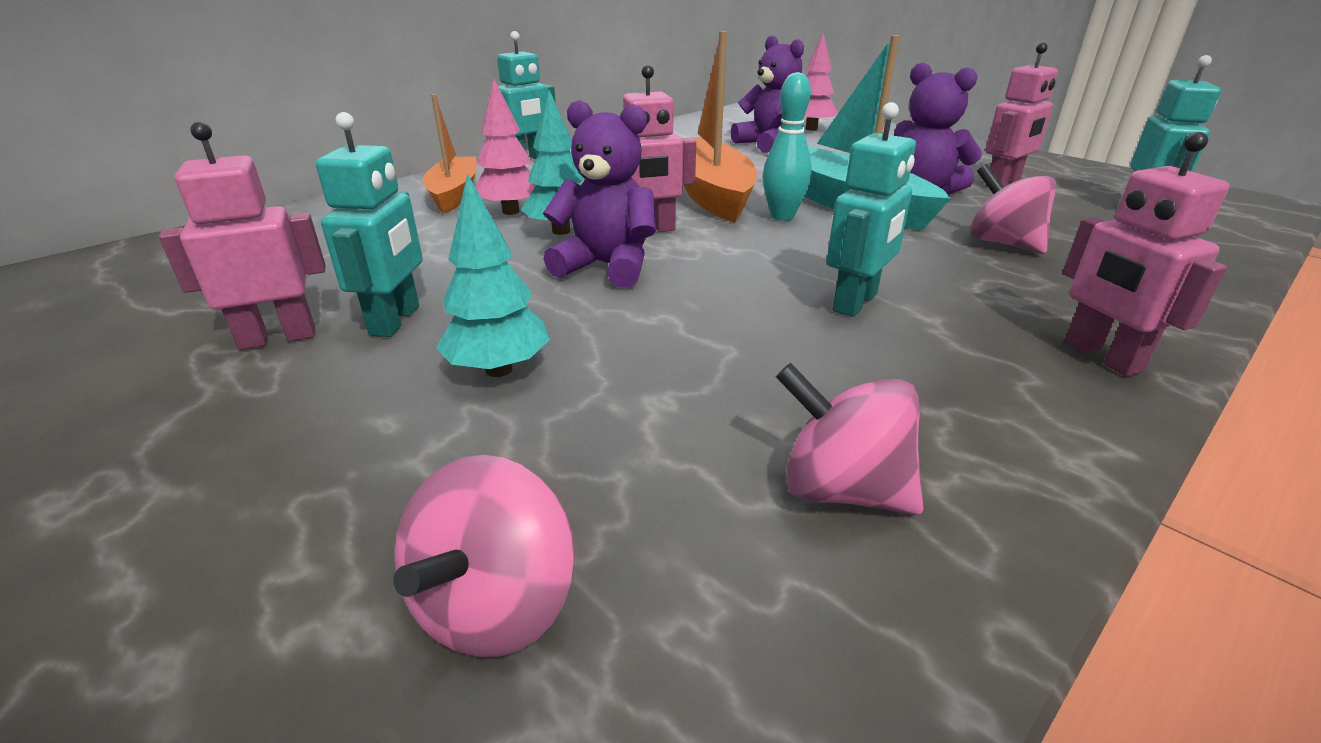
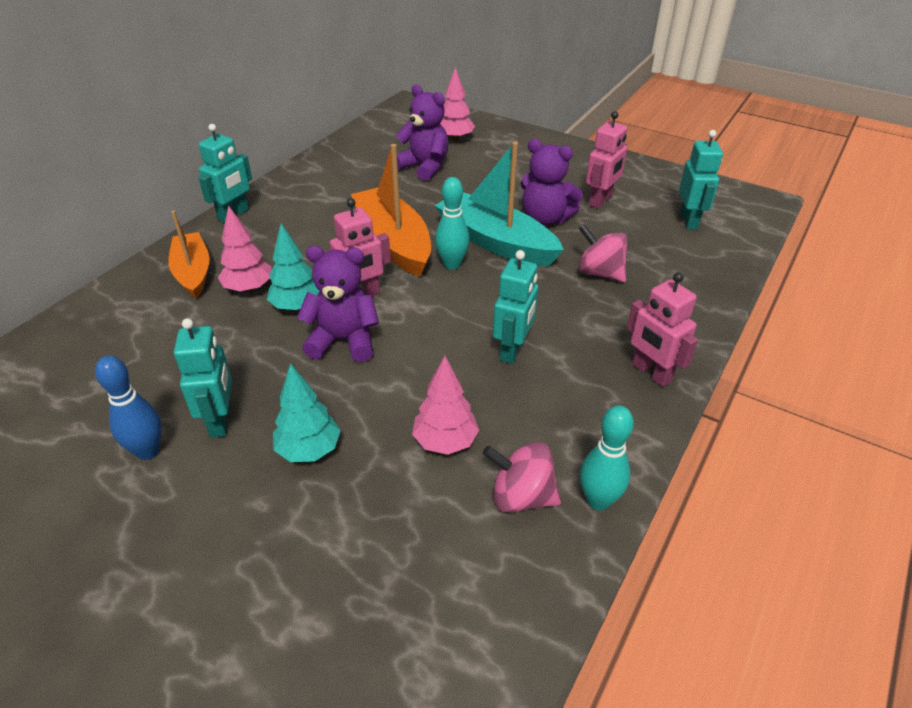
camera: 15 degrees left, 10 degrees up
(278, 338) = (148, 451): pink robot -> blue bowling pin
(495, 605) = (372, 599): pink spinning top -> none
(719, 391) = (445, 442): none -> pink tree
(1004, 524) = (598, 501): none -> turquoise bowling pin

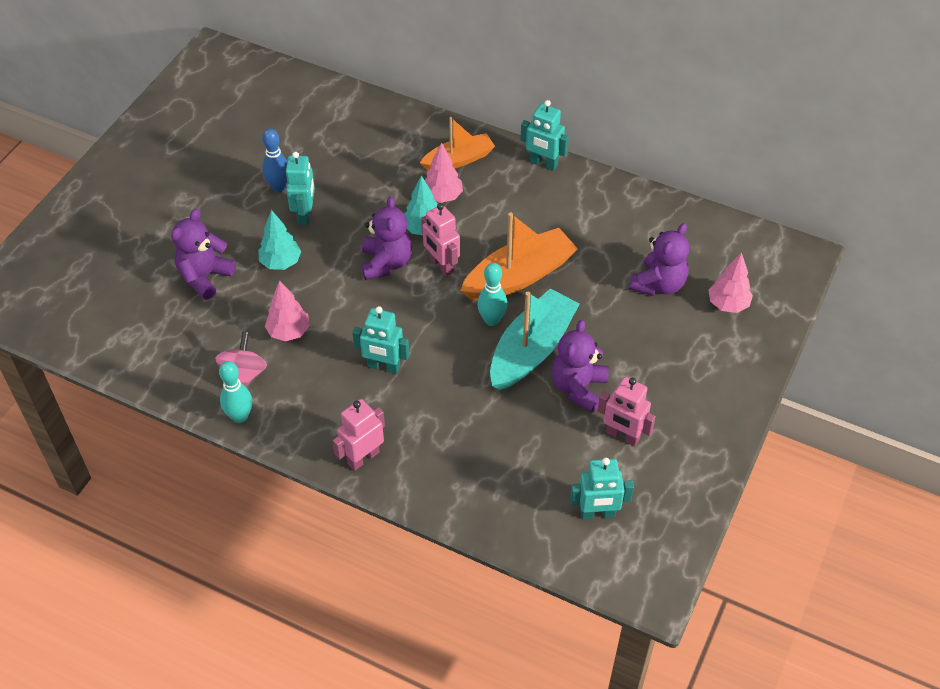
camera: 85 degrees right, 10 degrees up
(221, 420) = (305, 214): turquoise robot -> turquoise robot turned 75 degrees counterclockwise
(309, 554) = (205, 277): none -> purple teddy bear
(599, 273) = (494, 429): pink spinning top -> none

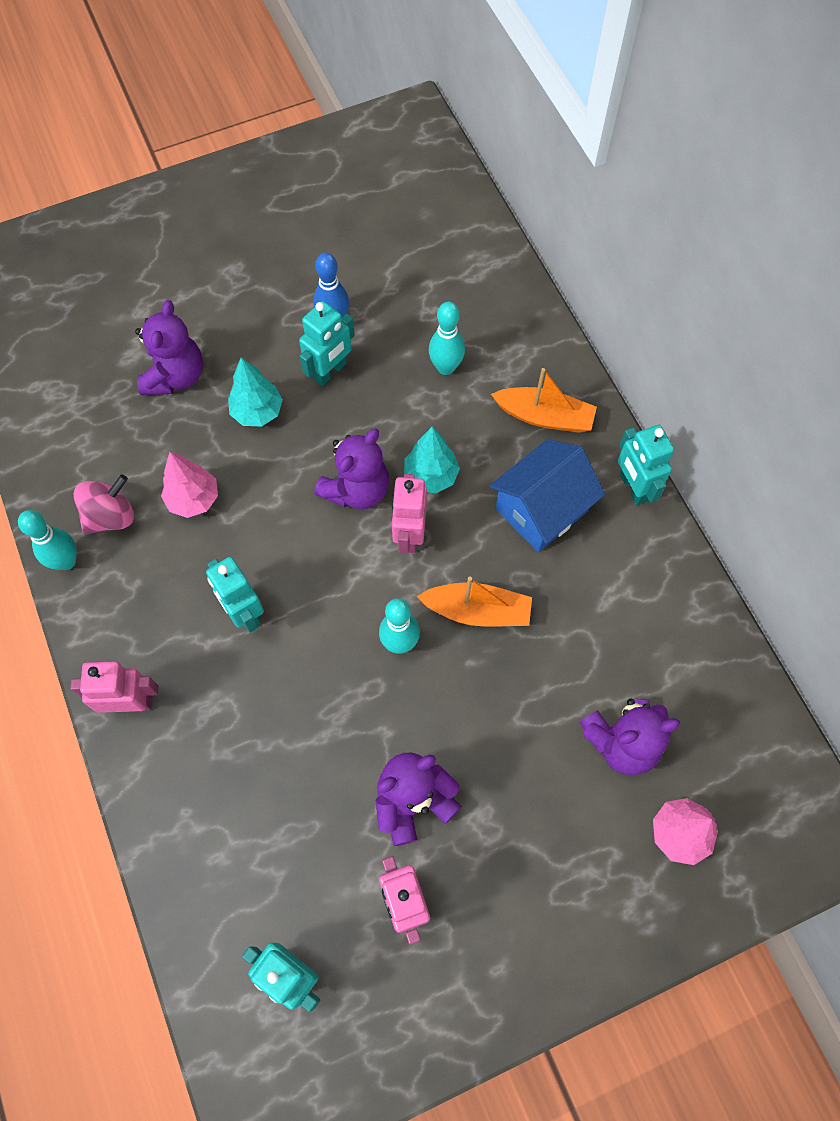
camera: 40 degrees right, 15 degrees up
(205, 277) = (175, 376): purple teddy bear -> purple teddy bear turned 120 degrees clockwise
(374, 170) = (445, 367): none -> turquoise bowling pin
(442, 196) = (486, 450): pink tree -> none
(504, 206) = (541, 510): none -> blue house
(519, 276) = (477, 611): orange boat -> orange boat, size x0.65
(531, 349) = (407, 713): turquoise boat -> none

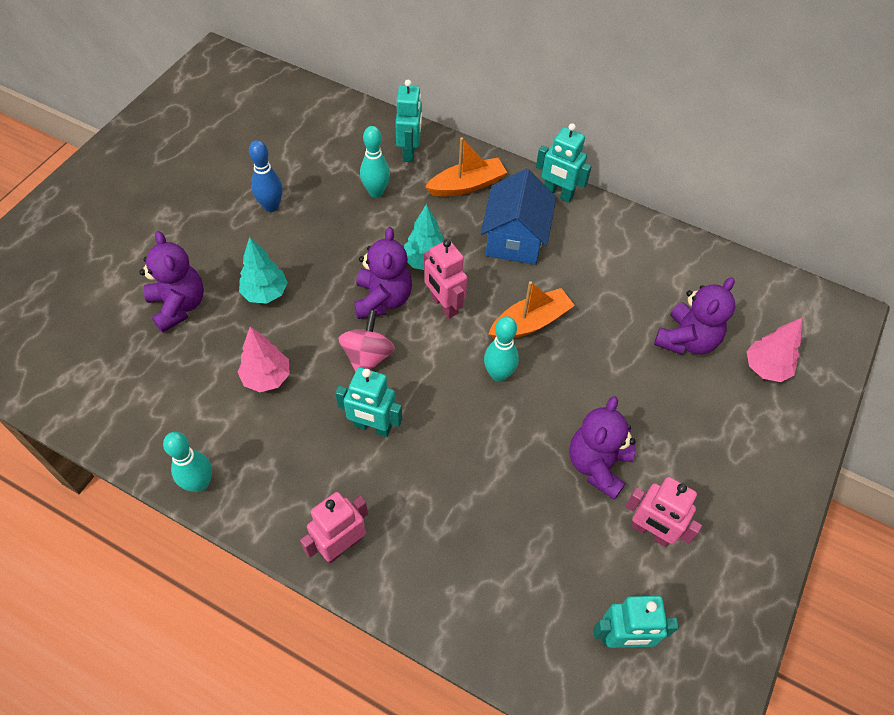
camera: 40 degrees left, 10 degrees down
(111, 516) = (209, 429): pink spinning top -> pink spinning top (367, 357)
(330, 371) = (297, 238): turquoise robot -> turquoise robot (409, 152)

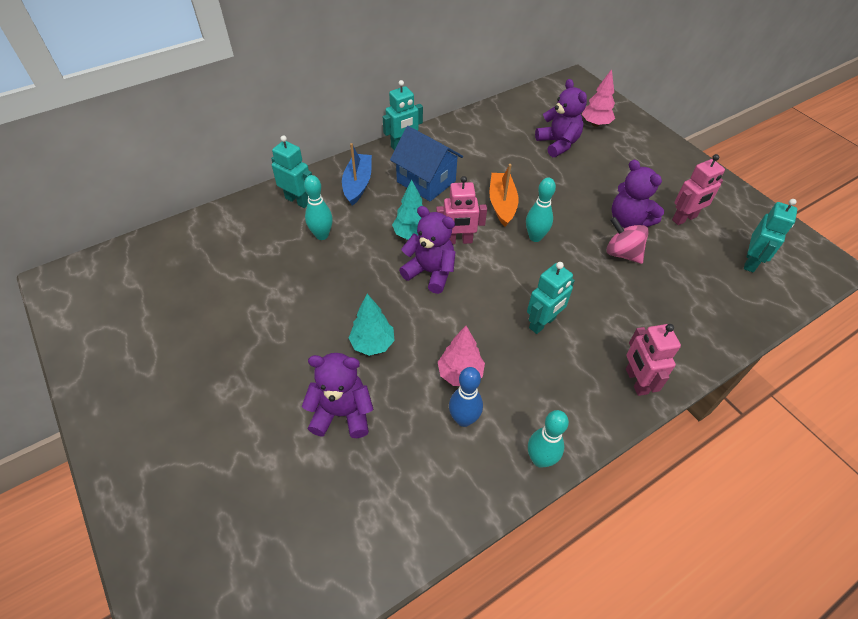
camera: 60 degrees left, 5 degrees down
(271, 206) = (281, 306): blue bowling pin -> blue bowling pin (463, 419)
(367, 357) = (478, 302): pink spinning top -> pink spinning top (622, 253)
(467, 185) = (357, 184): orange boat -> blue boat

